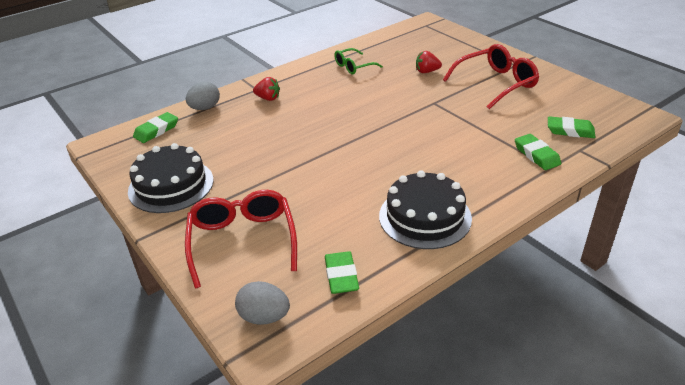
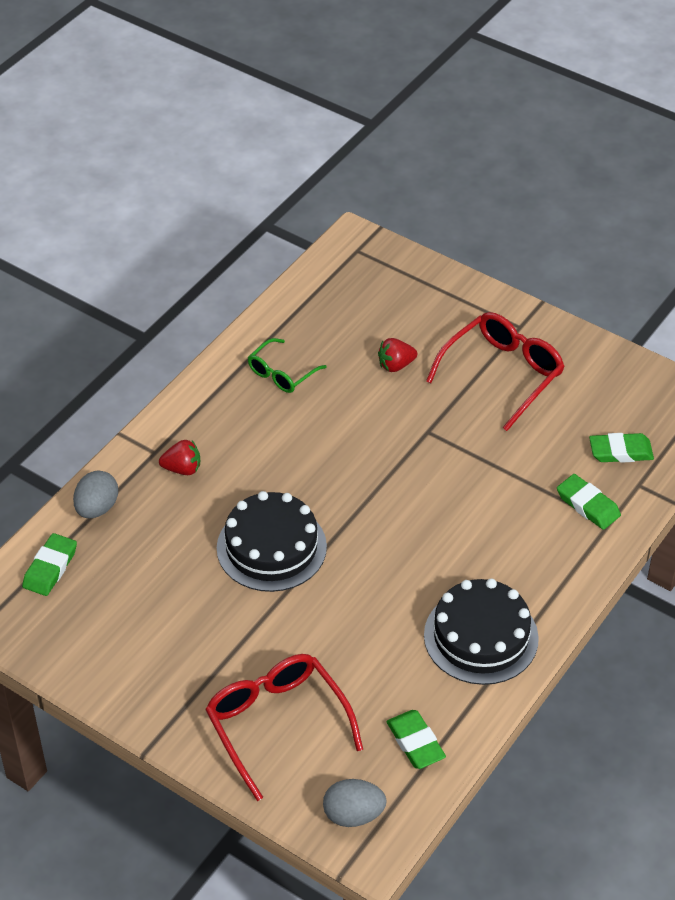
camera: 20 degrees left, 10 degrees up
(171, 185) = (134, 661): black cake -> black cake (271, 547)

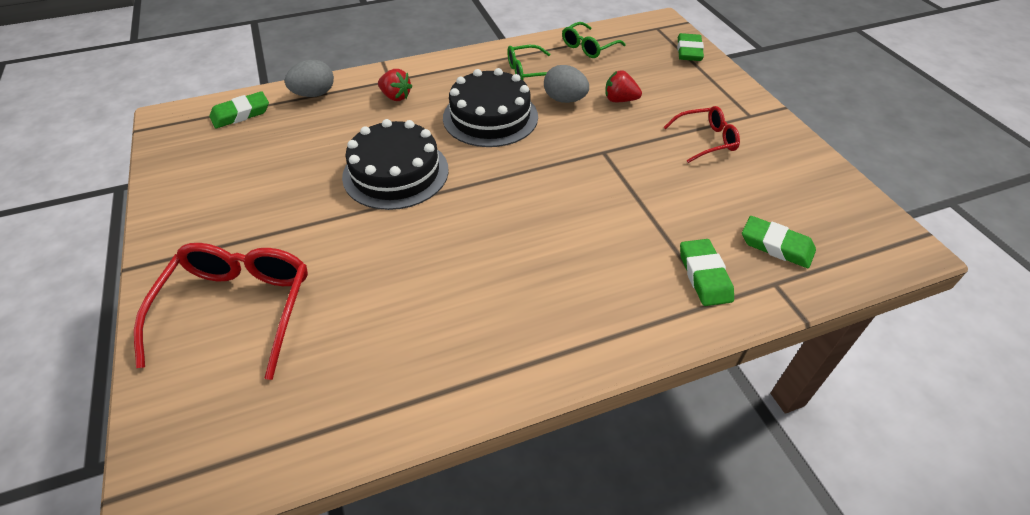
camera: 35 degrees right, 0 degrees up
(311, 311) = (588, 47): none -> green glasses
(353, 815) = (191, 442): grey egg -> grey egg (565, 100)
(415, 742) = (325, 405): green eraser -> green eraser (689, 51)
(481, 636) = (490, 339): black cake -> black cake (490, 117)
(502, 374) = (706, 140): red glasses -> red glasses, size x0.58

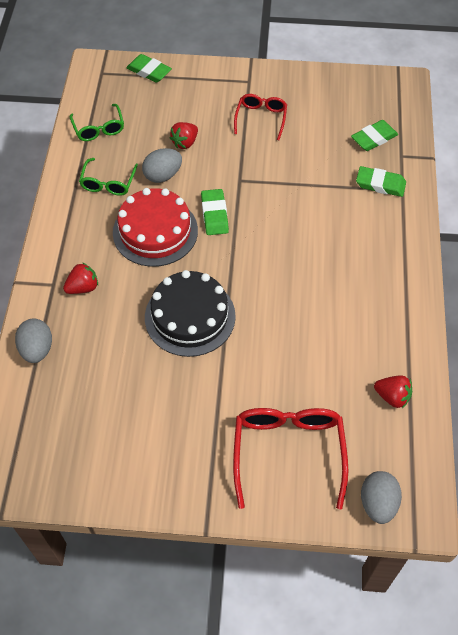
camera: 65 degrees left, 10 degrees up
(174, 430) = (378, 503): none -> grey egg
(238, 309) = (288, 452): red glasses -> red glasses turned 60 degrees clockwise
(241, 114) = (31, 416): green eraser -> green eraser (214, 214)
(353, 396) = (392, 397): none -> red strawberry
(490, 117) = (155, 231): black cake -> red cake

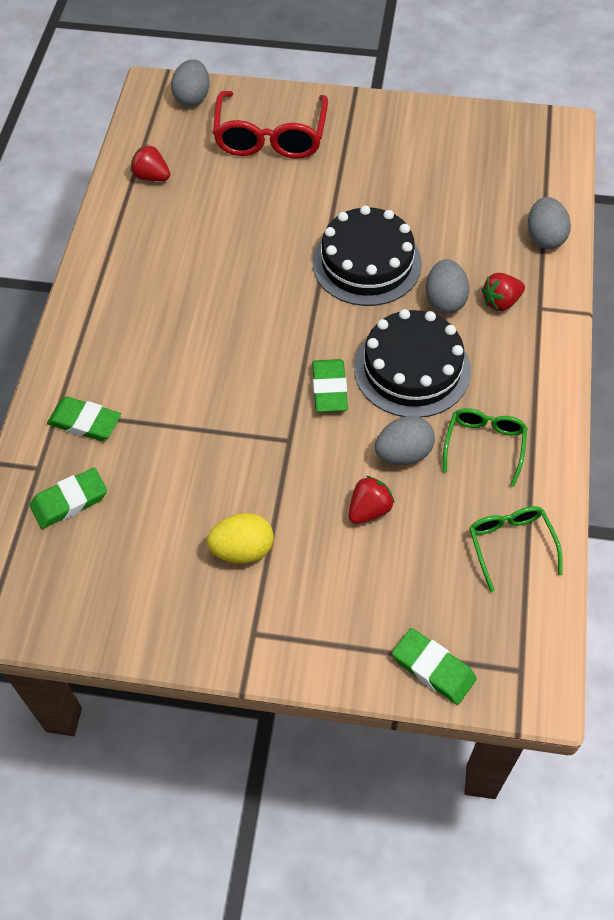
camera: 175 degrees left, 0 degrees up
(127, 286) = (445, 300): none -> grey egg
(155, 231) = (412, 369): red cake -> black cake
(261, 118) = (242, 549): red glasses -> yellow egg

